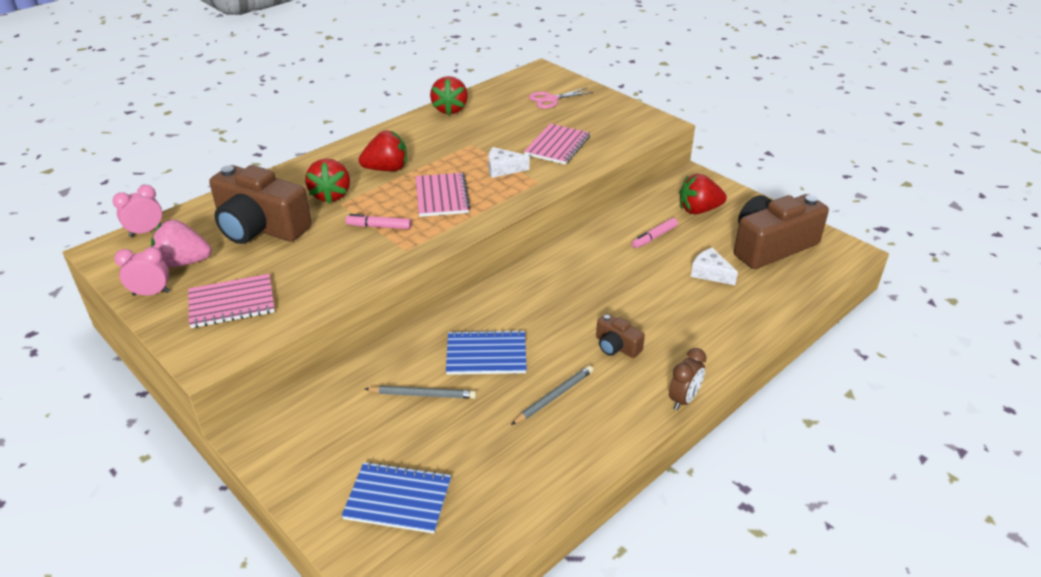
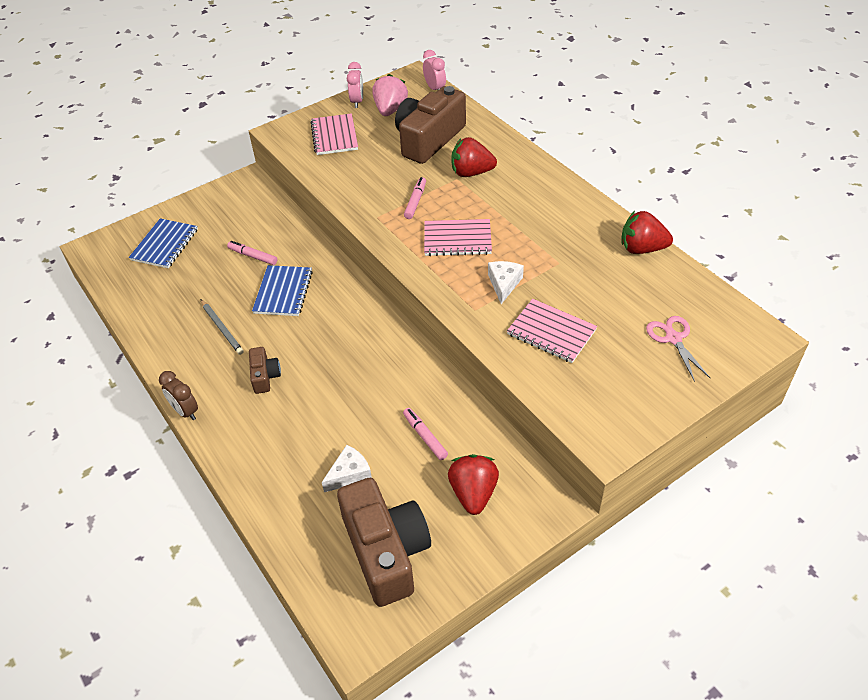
camera: 100 degrees right, 10 degrees up
(386, 169) = (513, 204): red strawberry -> none
(422, 394) = (253, 256): grey pencil -> pink marker
(616, 346) = (265, 376): brown camera -> brown camera turned 120 degrees clockwise

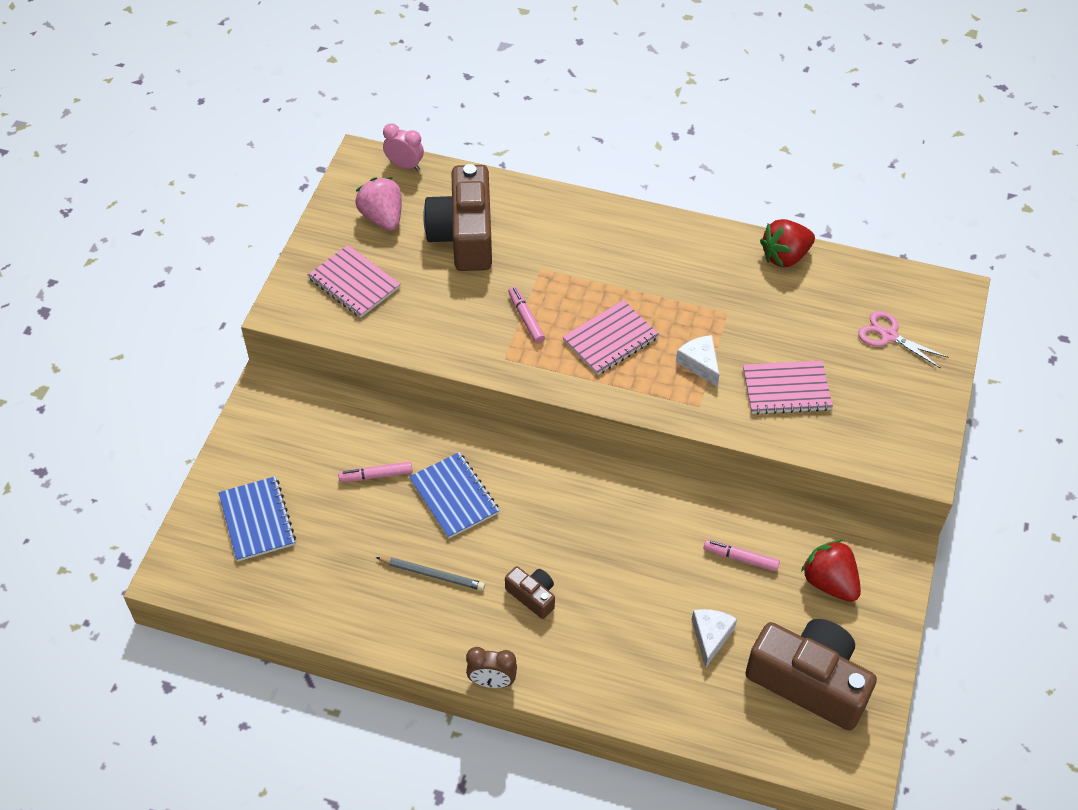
camera: 40 degrees left, 5 degrees up
(357, 101) = (332, 225): pink clock -> none
(471, 173) = (549, 254): red strawberry -> none

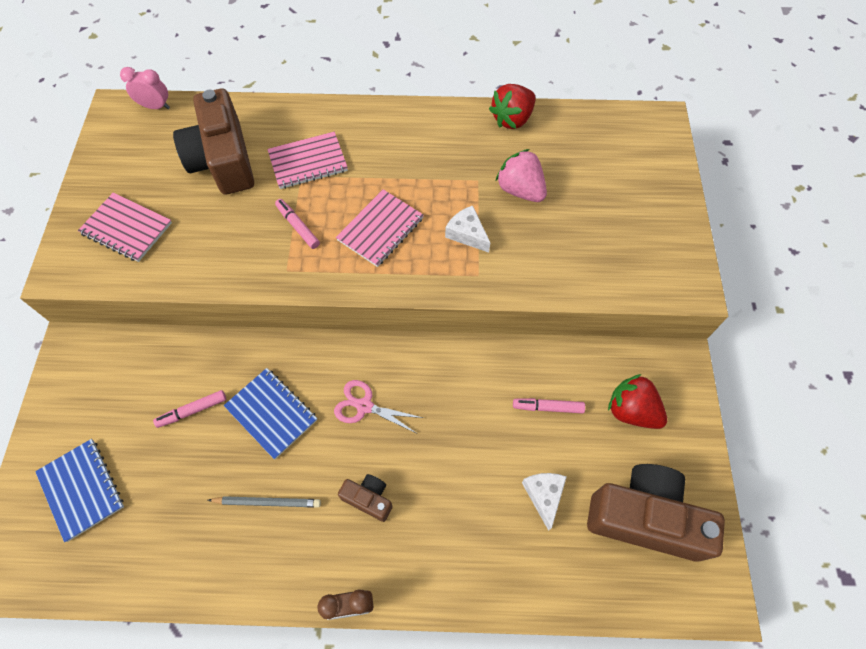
camera: 15 degrees left, 10 degrees up
(382, 218) = (143, 159): pink strawberry -> pink strawberry (520, 190)
(786, 389) = (550, 240): pink notebook -> pink notebook (308, 162)
(888, 335) = (621, 170): pink scissors -> pink scissors (364, 406)

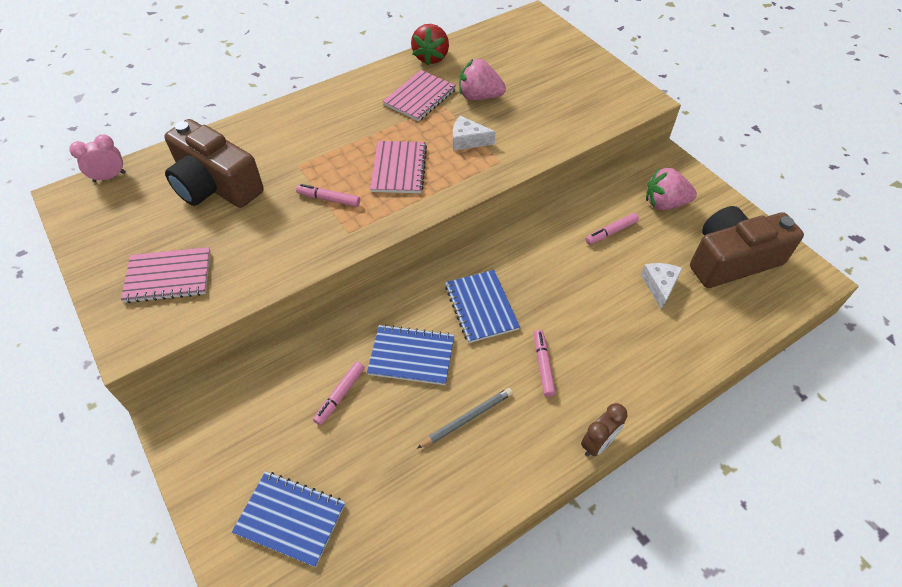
camera: 35 degrees left, 10 degrees down
(308, 162) = (294, 153): pink notebook -> pink notebook (420, 97)
(364, 406) = (481, 307): pink scissors -> blue notebook
(368, 499) = (543, 365): brown camera -> pink marker
(544, 495) = (659, 286): white cheese -> white cheese turned 45 degrees clockwise
(631, 410) = (664, 203): red strawberry -> pink strawberry

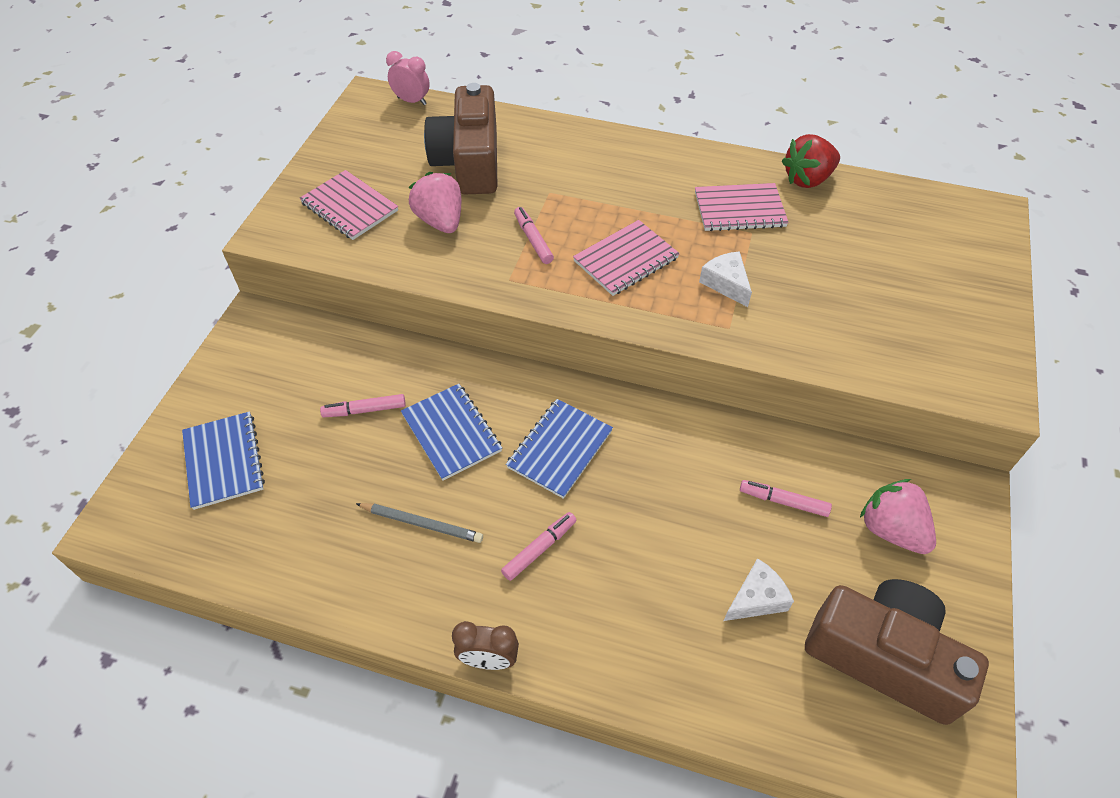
camera: 50 degrees right, 0 degrees up
(479, 97) = (800, 251): pink strawberry -> pink strawberry (440, 221)

